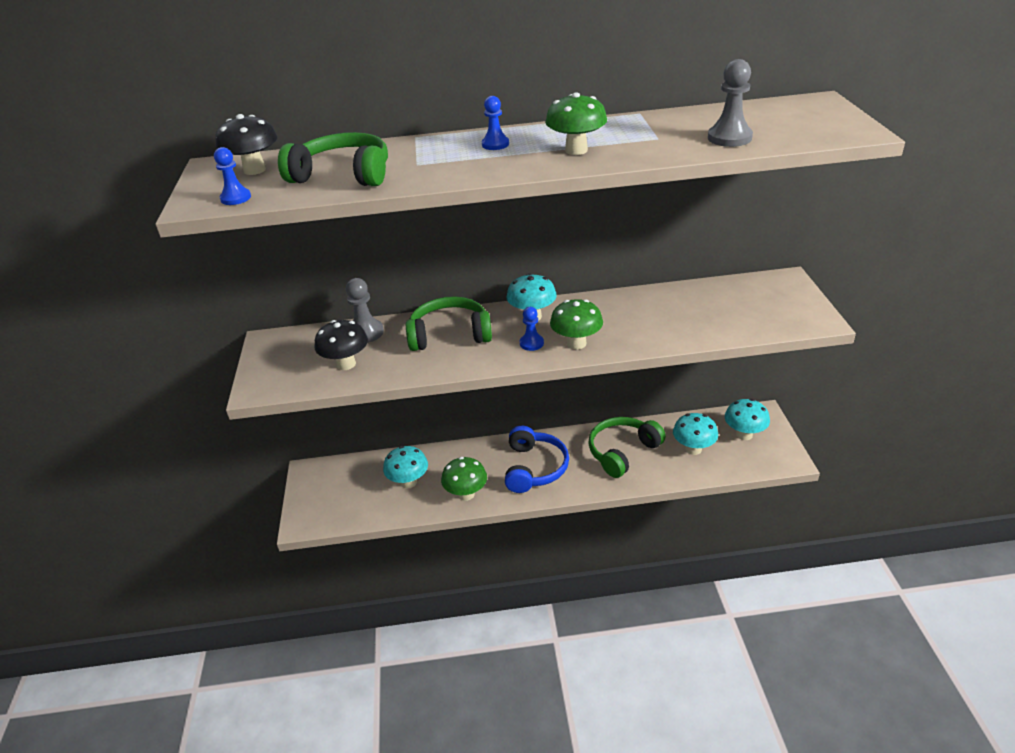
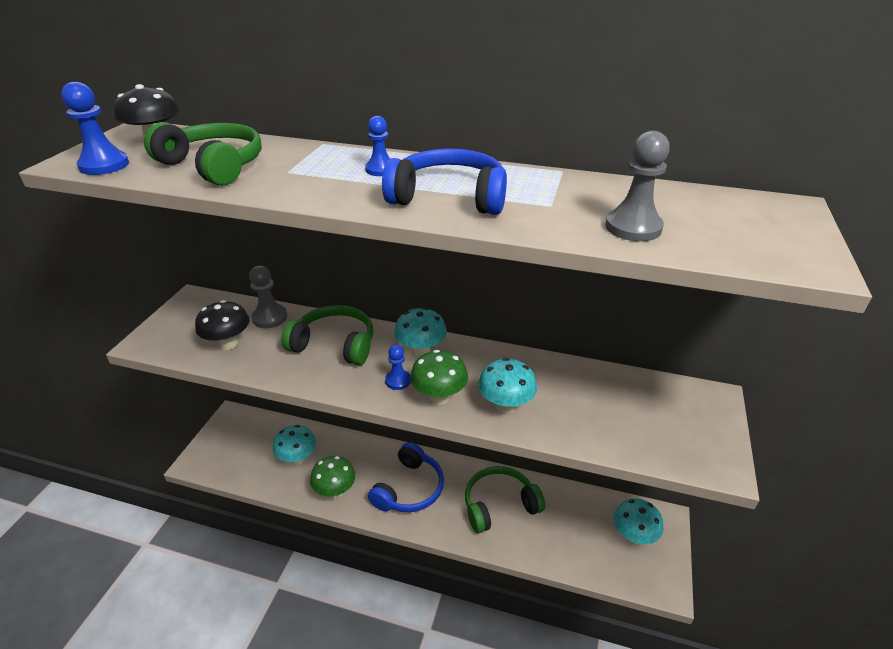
camera: 20 degrees right, 0 degrees up
(236, 198) = (104, 165): blue pawn -> blue pawn, size x1.52
(576, 150) = (449, 197): green mushroom -> blue headphones
(693, 449) = (571, 531): turquoise mushroom -> turquoise mushroom (505, 406)

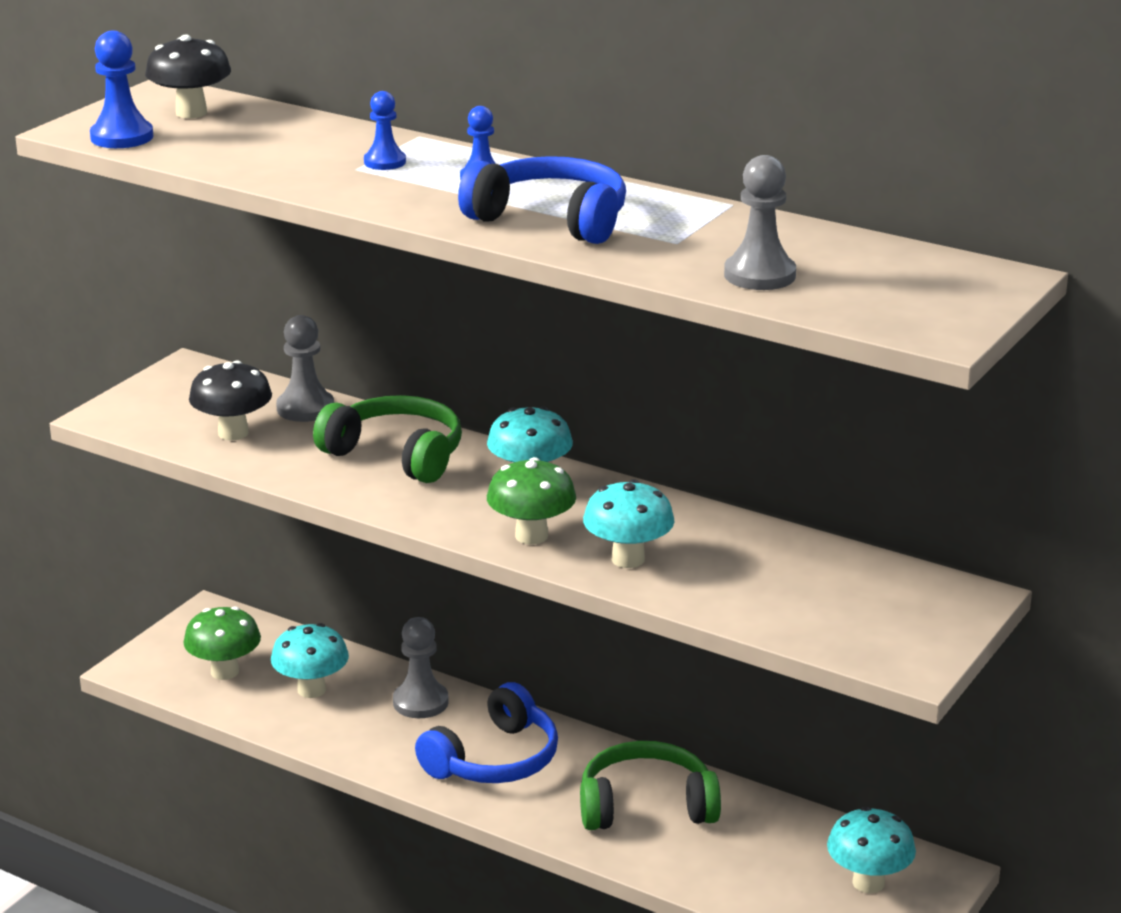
camera: 15 degrees right, 10 degrees down
(213, 166) = (262, 151): green headphones -> none
(335, 491) = (364, 742): green mushroom -> green mushroom (224, 672)
(359, 455) = (420, 702): none -> grey pawn
(398, 380) = (477, 510): blue pawn -> blue pawn (385, 162)

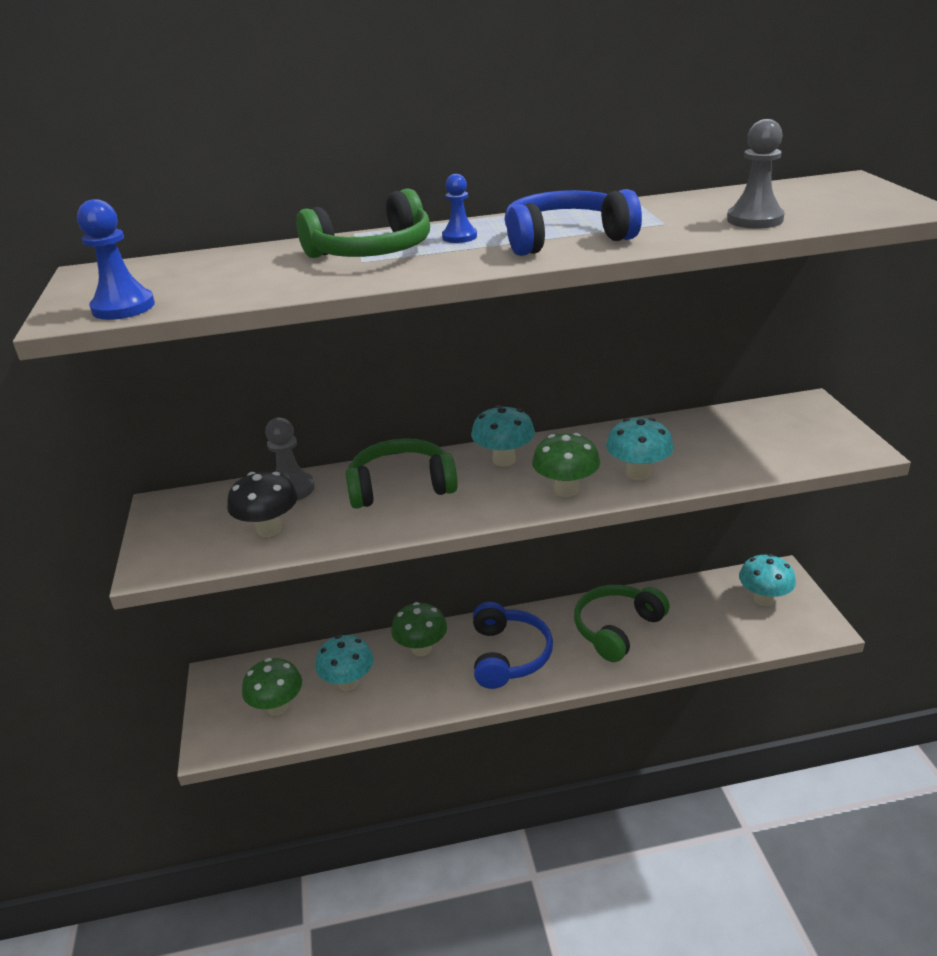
camera: 40 degrees left, 5 degrees up
(191, 113) = (147, 275): black mushroom -> none
(385, 162) = (372, 251): blue pawn -> green headphones
(420, 702) = (421, 649): grey pawn -> green mushroom

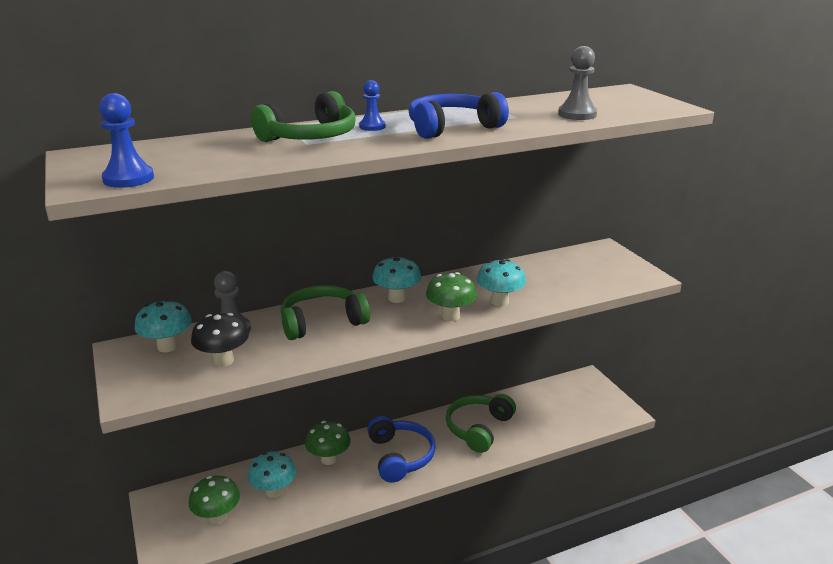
camera: 15 degrees left, 5 degrees down
(763, 599) = (580, 397): turquoise mushroom -> turquoise mushroom (167, 346)

